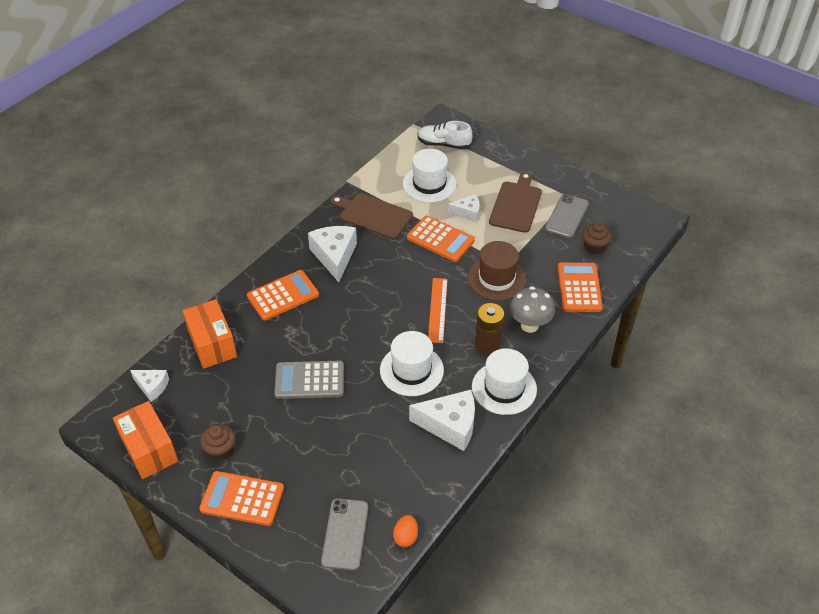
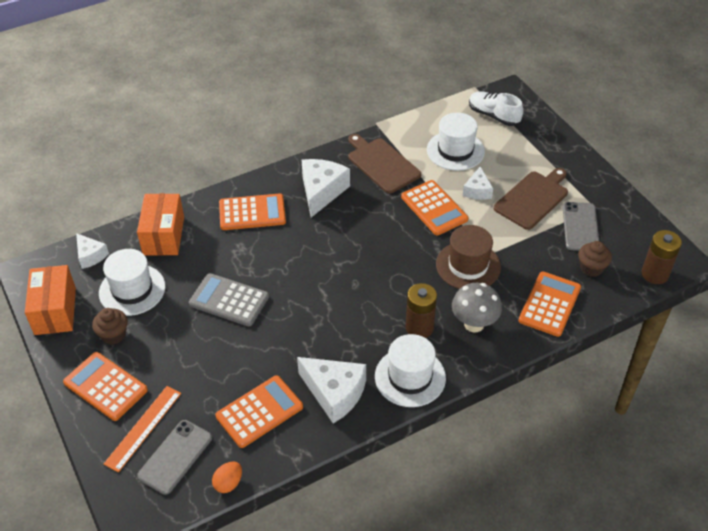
camera: 25 degrees right, 0 degrees up
(395, 466) = (259, 412): none -> orange calculator
(411, 370) = (329, 326): white hat -> white hat (132, 290)
(437, 310) = (390, 276): orange ruler -> orange ruler (143, 428)
(467, 212) = (477, 190): white cheese -> white cheese turned 75 degrees clockwise
(566, 216) = (580, 227): grey phone -> grey phone turned 45 degrees counterclockwise
(644, 235) = (655, 274): none -> brown battery

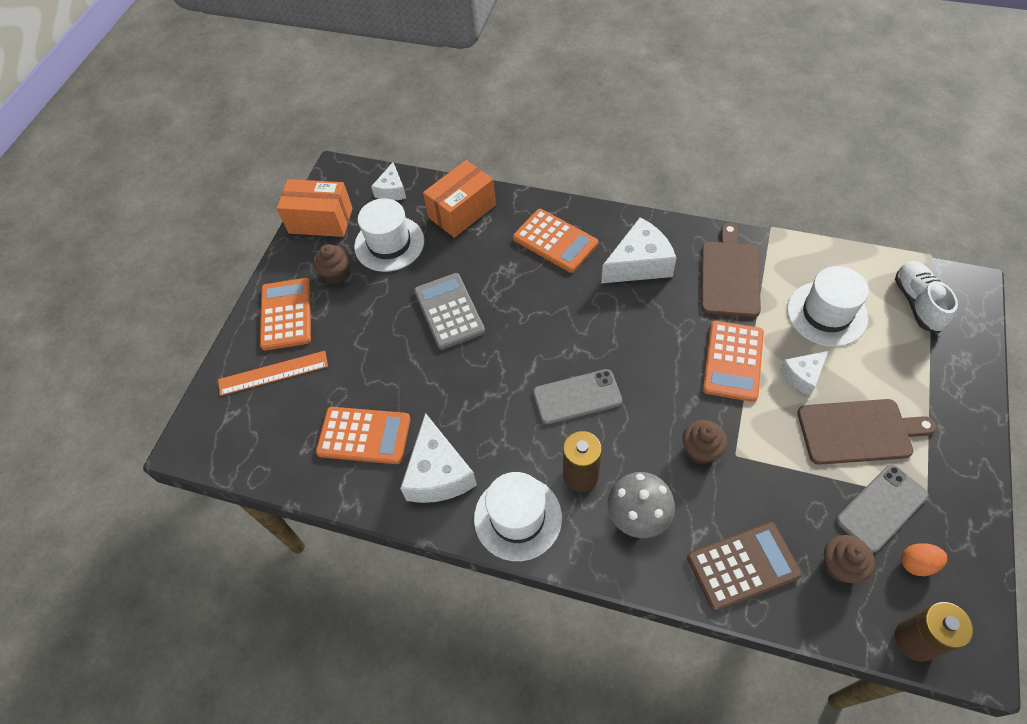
camera: 50 degrees right, 10 degrees up
(55, 311) = (320, 220): orange box -> orange box turned 60 degrees clockwise
(175, 457) = (267, 418): grey phone -> grey phone (577, 397)
(228, 483) = (276, 478): orange egg -> orange egg (917, 563)
(468, 265) = (700, 450): brown hat -> brown cupcake
(549, 304) = (743, 566): orange calculator -> brown calculator

